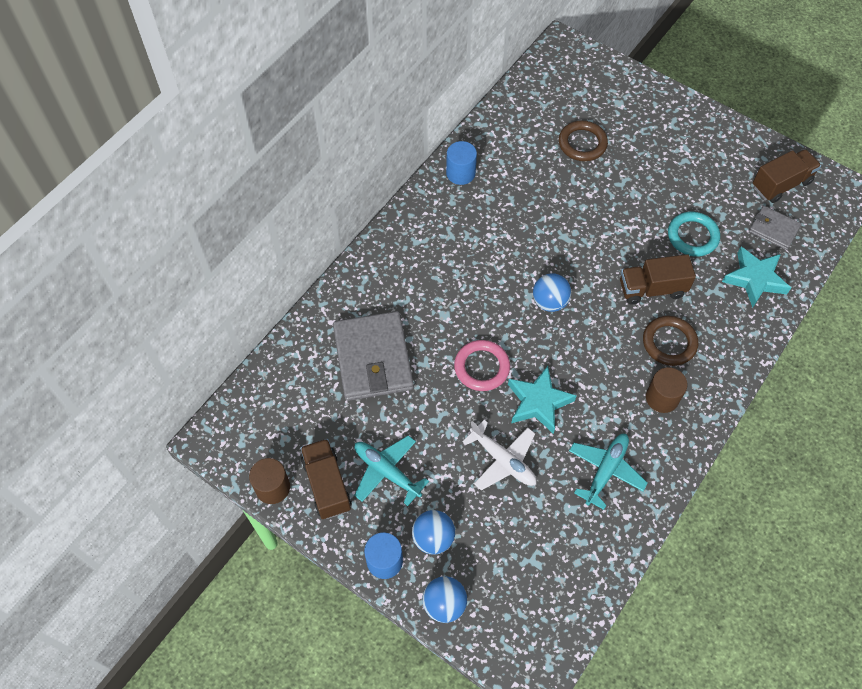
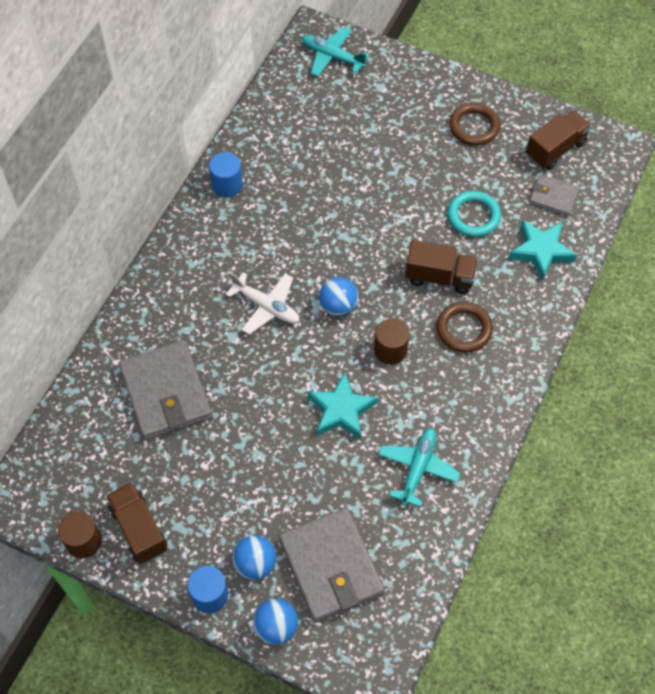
camera: 10 degrees left, 0 degrees up
(387, 472) = (198, 506): turquoise plane -> turquoise plane (332, 57)
(481, 367) = (279, 384): pink ring -> none
(503, 460) = (314, 475): white plane -> white plane (266, 306)
(507, 553) = (331, 566): none -> grey wallet
(582, 143) = (348, 135): brown ring -> brown ring (474, 127)
(652, 289) = (439, 277): brown truck -> brown truck turned 150 degrees counterclockwise
(662, 398) = (464, 386): brown cylinder -> brown cylinder (390, 350)

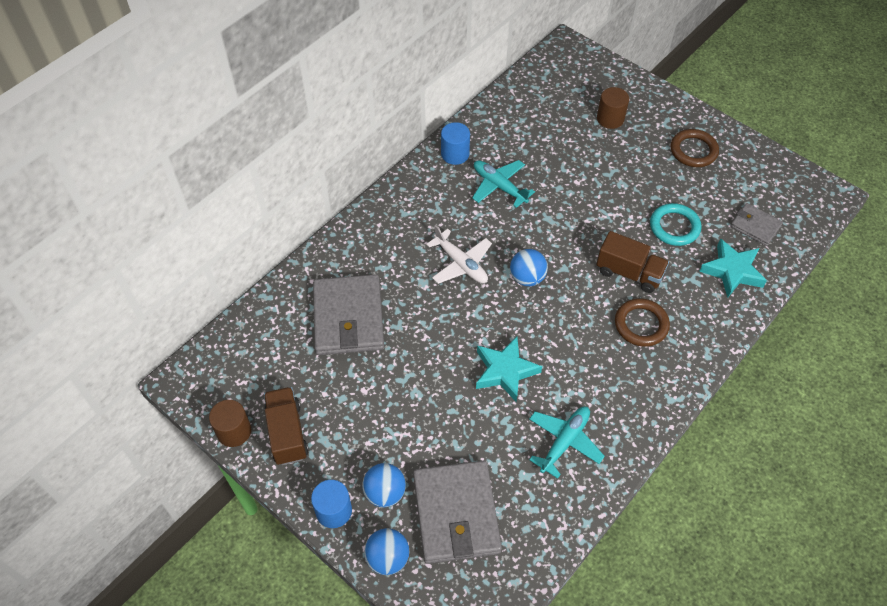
camera: 15 degrees right, 5 degrees down
(332, 57) = (578, 69): turquoise plane -> turquoise plane (499, 186)
(390, 350) = (566, 327): brown cylinder -> brown cylinder (610, 119)
(555, 149) = (766, 185): brown truck -> none

